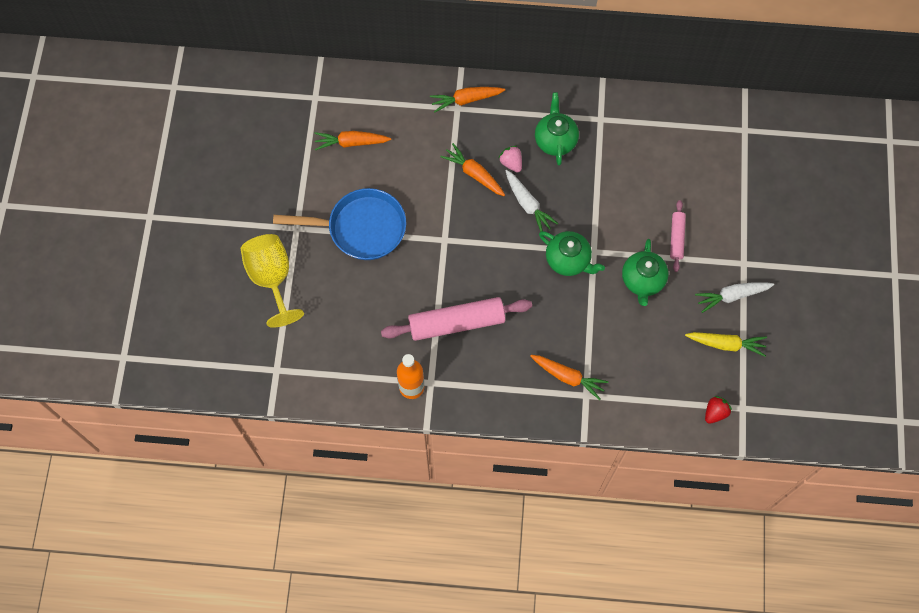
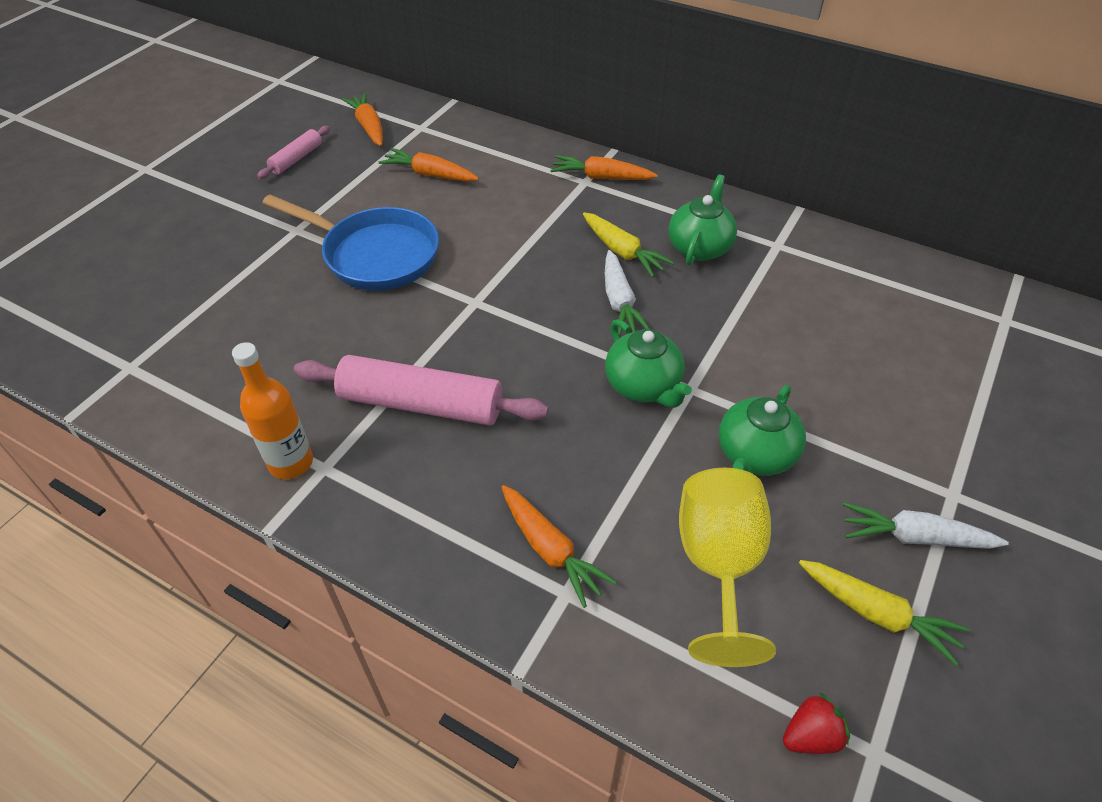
camera: 25 degrees right, 20 degrees down
(272, 278) = (220, 268): yellow goblet -> yellow goblet (718, 565)
(474, 173) = (564, 247): orange carrot -> orange carrot (369, 127)
(511, 163) = (623, 252): pink strawberry -> yellow carrot
(676, 238) = (839, 417): pink rolling pin -> pink rolling pin (296, 159)

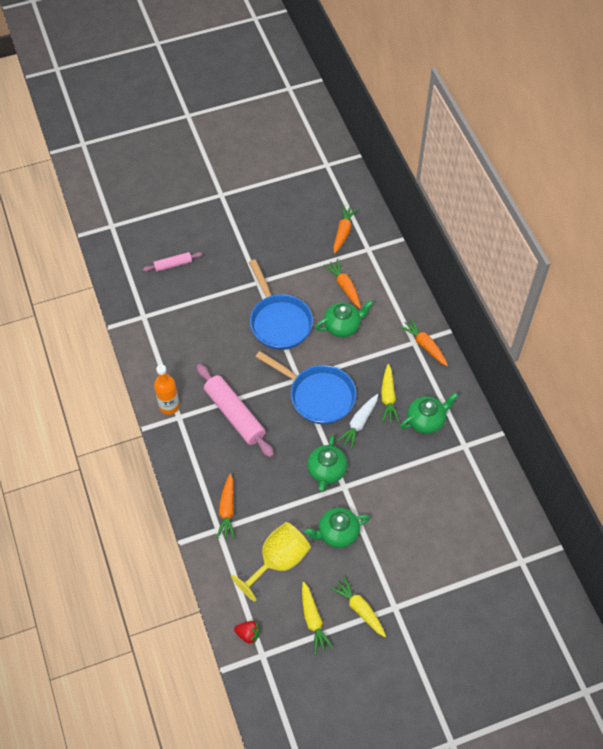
camera: 40 degrees right, 10 degrees up
(296, 159) = (292, 233): pink rolling pin -> pink rolling pin (173, 264)
(473, 213) = (342, 326): none -> green teapot
(526, 304) = (318, 396): none -> blue pan
(914, 537) = (359, 608): white carrot -> yellow carrot

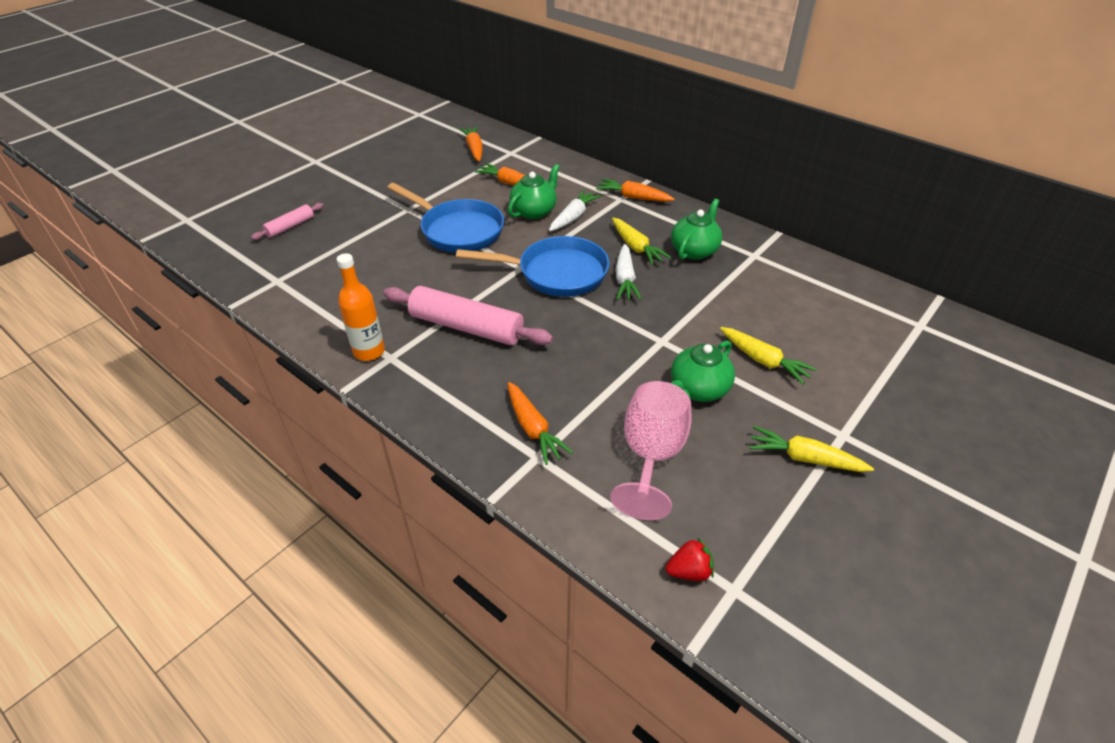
camera: 30 degrees left, 15 degrees down
(278, 561) = (651, 455): yellow goblet -> pink goblet
(313, 620) = (761, 503): yellow carrot -> yellow carrot (763, 361)
(326, 471) = (628, 335): green teapot -> none
(366, 345) = (573, 217): none -> white carrot

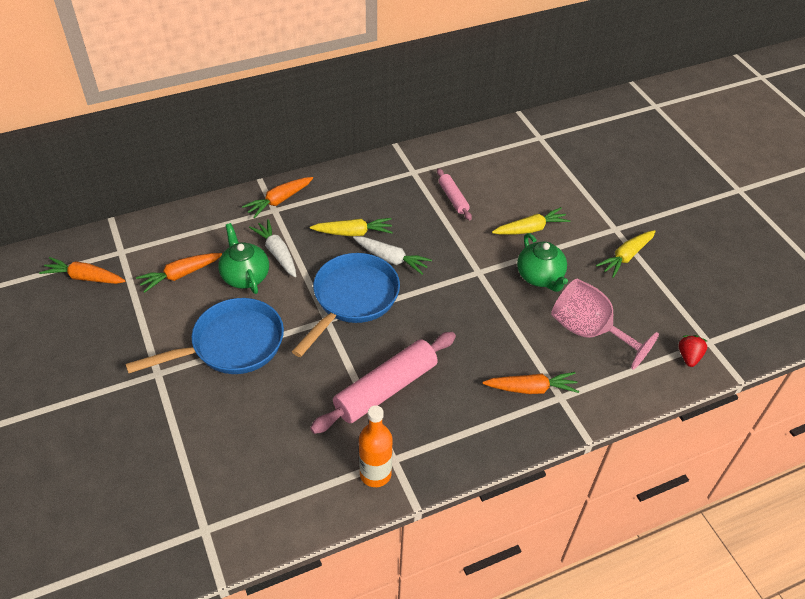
camera: 65 degrees left, 5 degrees up
(290, 226) = (102, 494): pink rolling pin -> pink rolling pin (453, 198)
(694, 250) = (383, 201): green teapot -> none

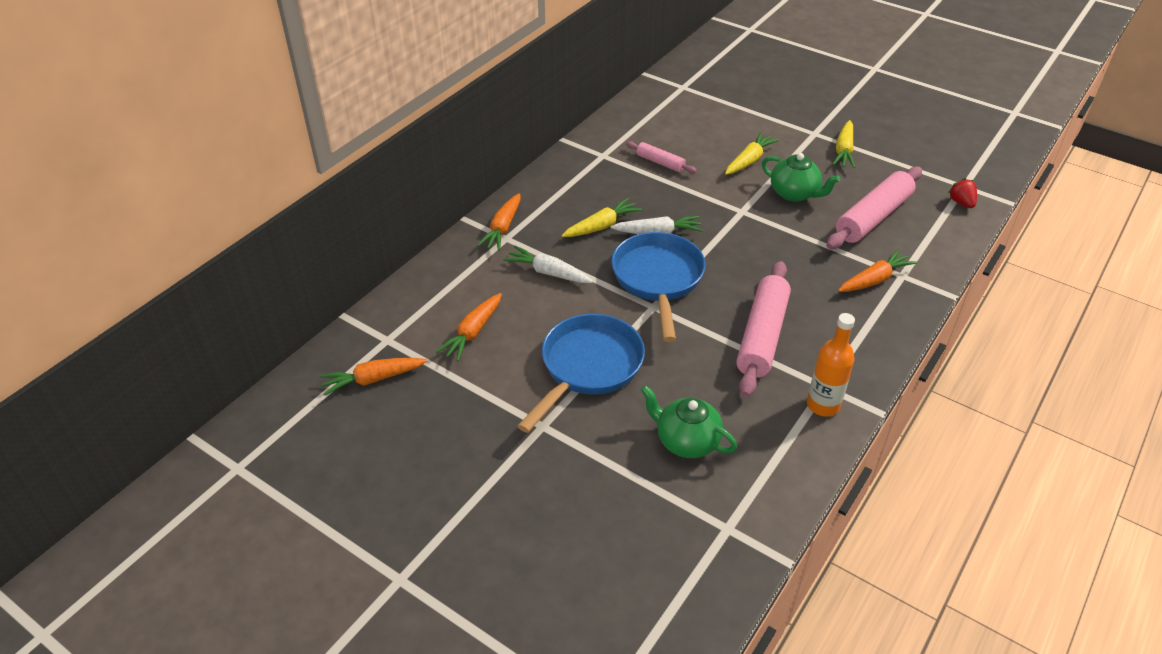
camera: 30 degrees left, 5 degrees down
(245, 276) = (538, 305): green teapot -> green teapot (686, 441)
(589, 331) = (873, 217): pink goblet -> pink rolling pin

